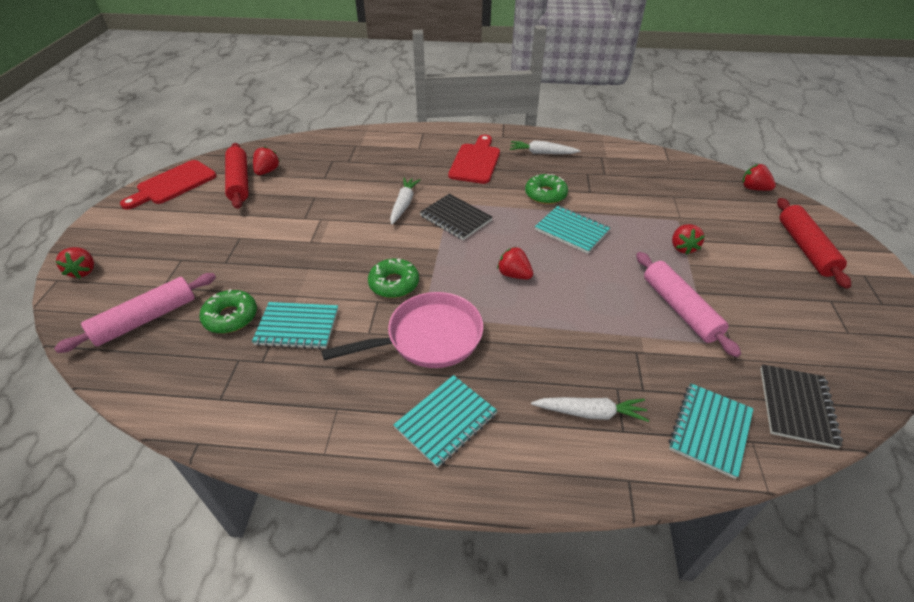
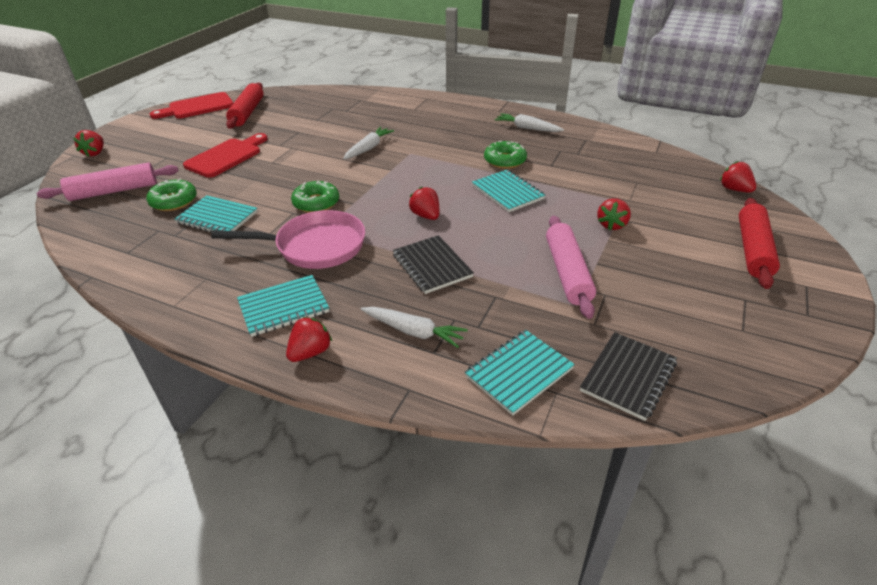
camera: 20 degrees right, 5 degrees down
(267, 171) = (275, 108): red strawberry -> red strawberry (310, 352)
(455, 218) = (406, 165): black notebook -> black notebook (432, 266)
(475, 161) = (458, 126): red cutting board -> red cutting board (226, 156)

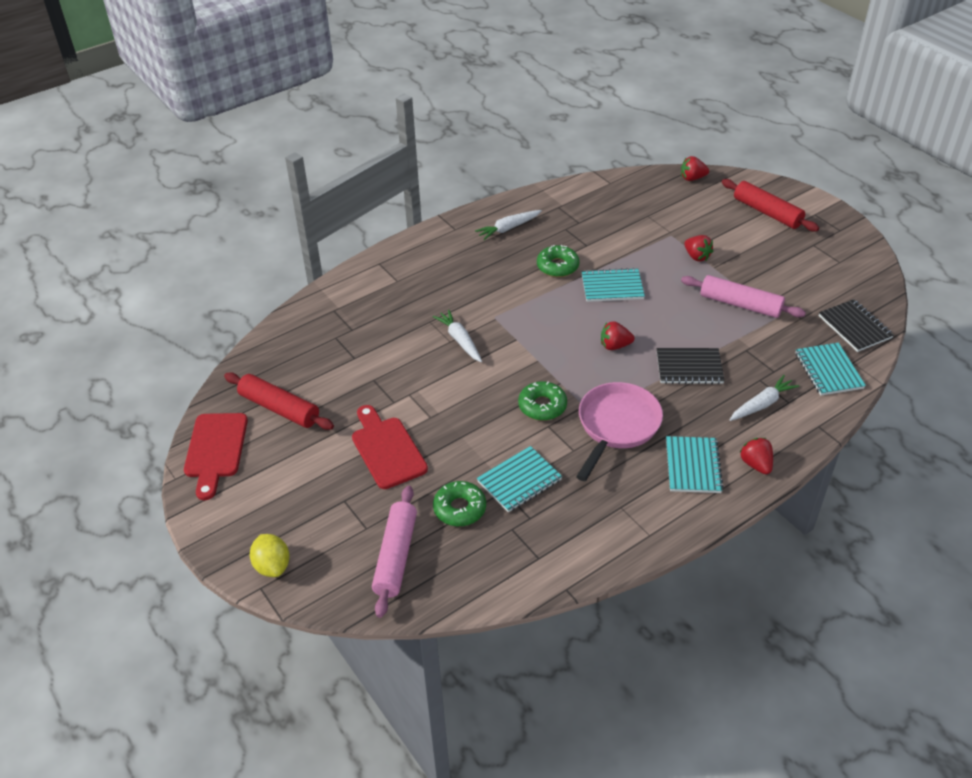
camera: 60 degrees left, 5 degrees up
(95, 153) = (272, 566): red strawberry -> yellow lemon

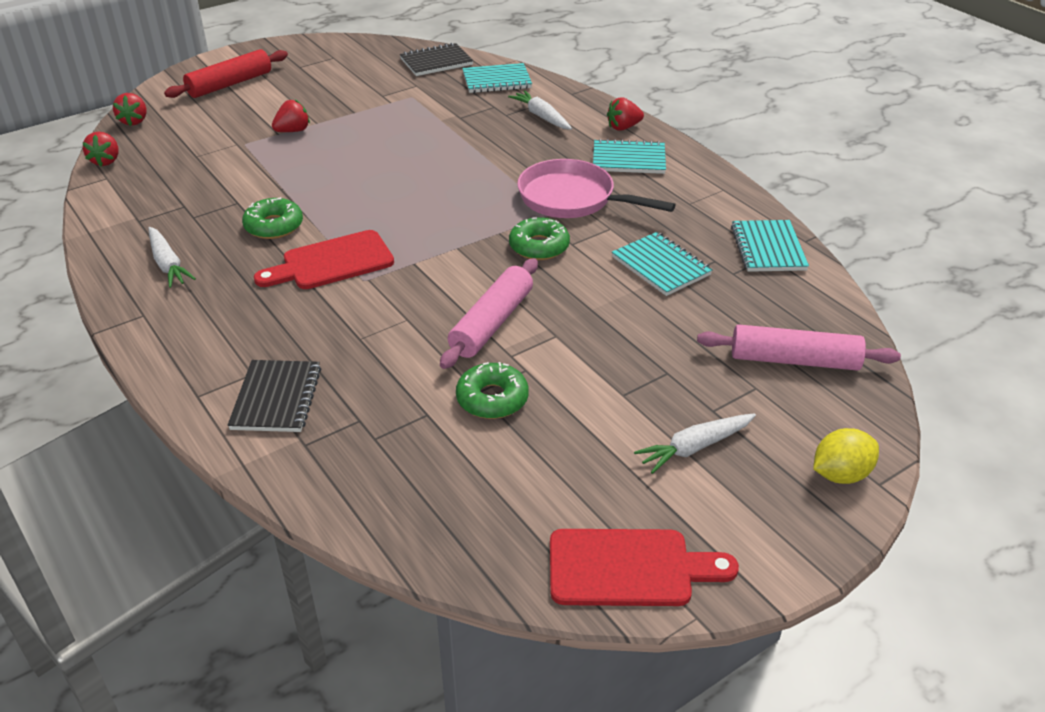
camera: 90 degrees left, 5 degrees down
(279, 408) = (535, 494): red rolling pin -> none
(387, 449) = (617, 373): red cutting board -> red cutting board (332, 262)
(459, 508) = (710, 310): green donut -> green donut (492, 399)
(460, 340) = (407, 310): white carrot -> white carrot (695, 447)
(612, 287) = (330, 188): turquoise notebook -> turquoise notebook (768, 248)
(615, 346) = (440, 193): red strawberry -> red strawberry (106, 161)
(689, 368) = (483, 150): black notebook -> black notebook (276, 398)
(740, 304) = (386, 113): pink rolling pin -> pink rolling pin (492, 323)

